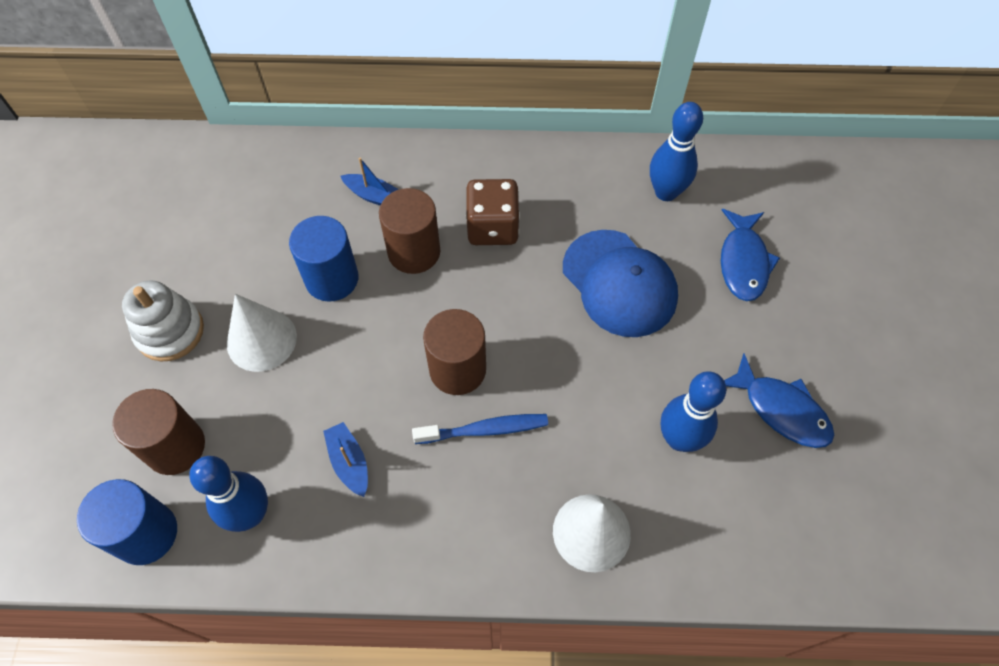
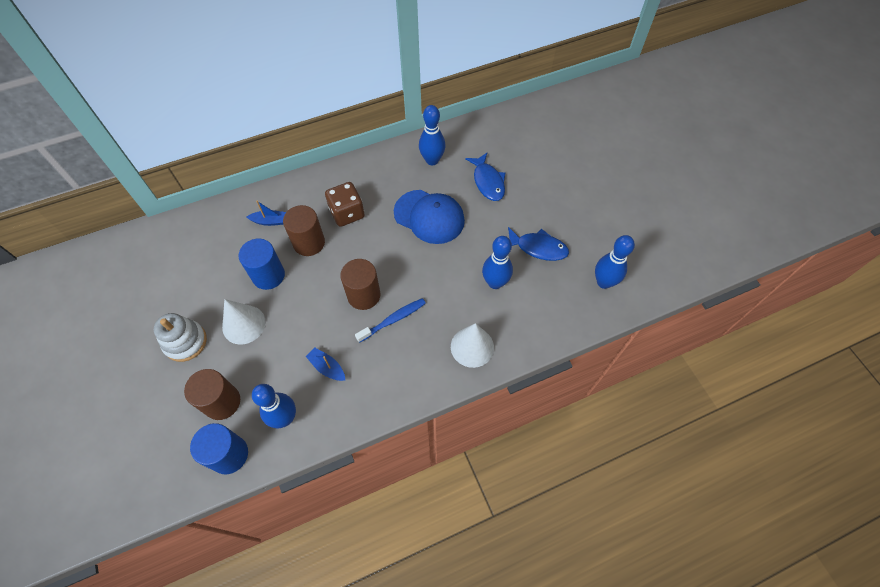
camera: 25 degrees left, 0 degrees up
(874, 520) = (604, 282): none -> blue bowling pin

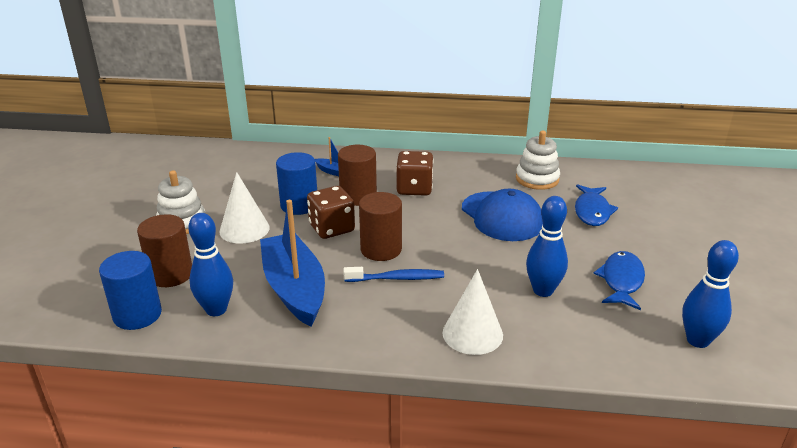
camera: 30 degrees right, 30 degrees down
(312, 290) = (332, 228): none -> brown dice
(327, 367) = (294, 288): blue boat -> blue boat, size x2.30
(432, 160) = (537, 179): blue bowling pin -> white stacking toy
(538, 248) = (621, 280): blue fish -> blue fish turned 120 degrees counterclockwise

